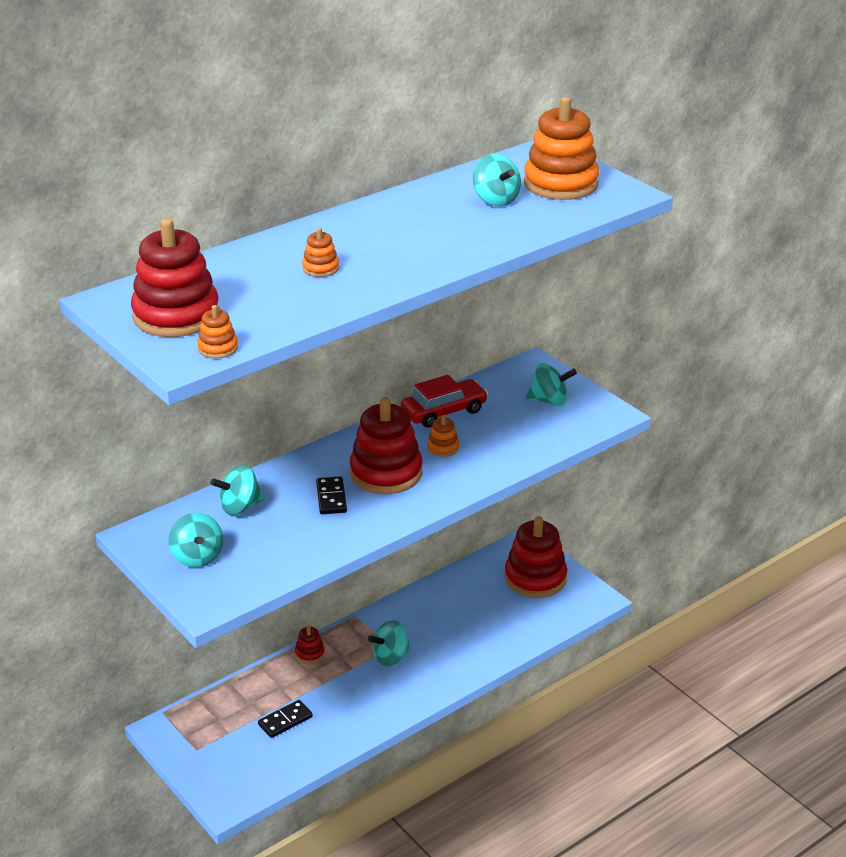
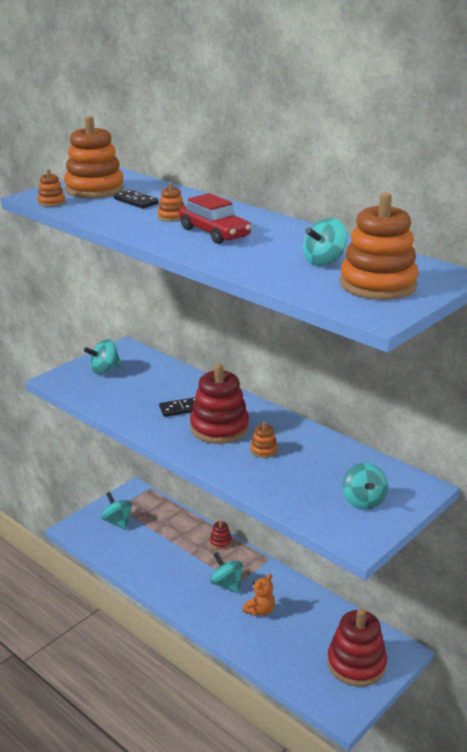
camera: 80 degrees right, 5 degrees down
(176, 315) = (94, 189): red stacking toy -> orange stacking toy
(240, 507) = (162, 376): turquoise spinning top -> turquoise spinning top (118, 522)
(285, 721) = (149, 541): black domino -> black domino (136, 201)
(442, 635) = (260, 610): none -> orange teddy bear
(444, 411) = (318, 445): red car -> red car (214, 233)

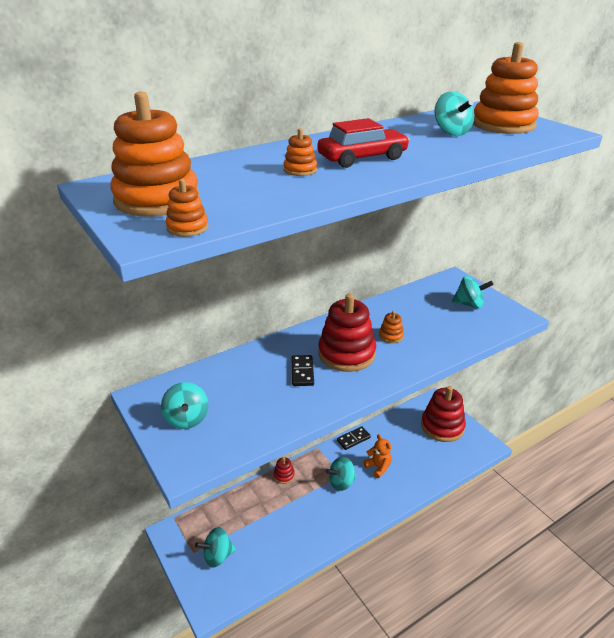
camera: 75 degrees left, 5 degrees up
(136, 201) = (230, 181): black domino -> black domino (353, 439)

